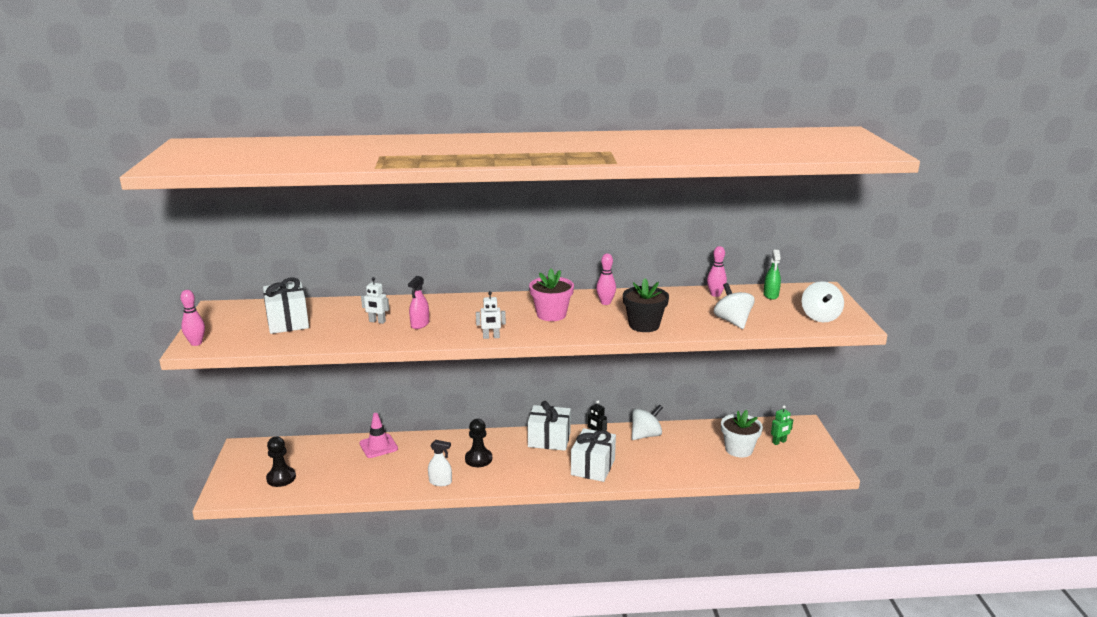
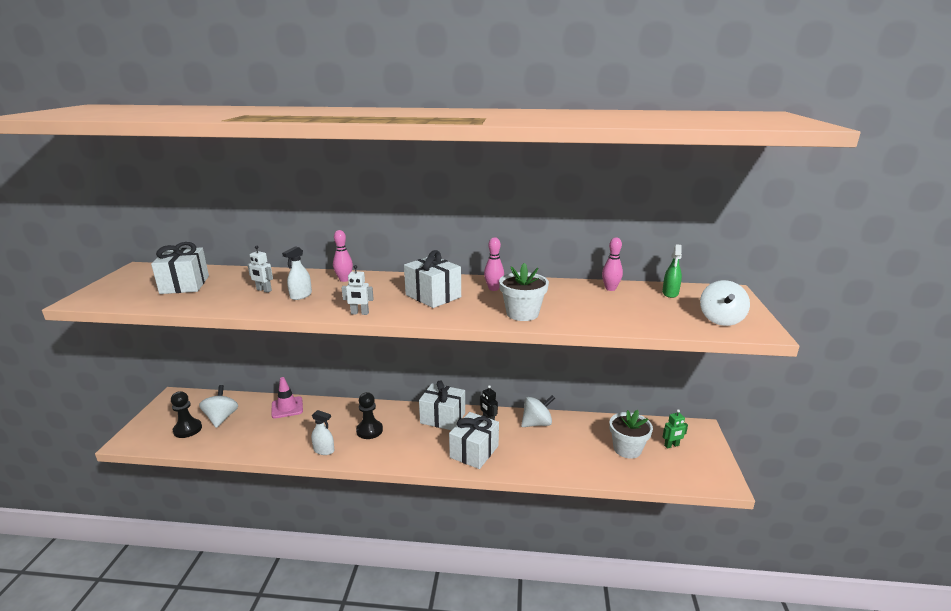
camera: 10 degrees right, 0 degrees up
(196, 343) = (87, 297): pink bowling pin -> pink bowling pin (344, 280)
(420, 324) = (301, 296): pink spray bottle -> white spray bottle
(551, 314) = (433, 296): pink flower pot -> white gift
(644, 325) = (522, 313): black flower pot -> white flower pot
(732, 321) = (620, 317): white spinning top -> white spinning top (221, 418)

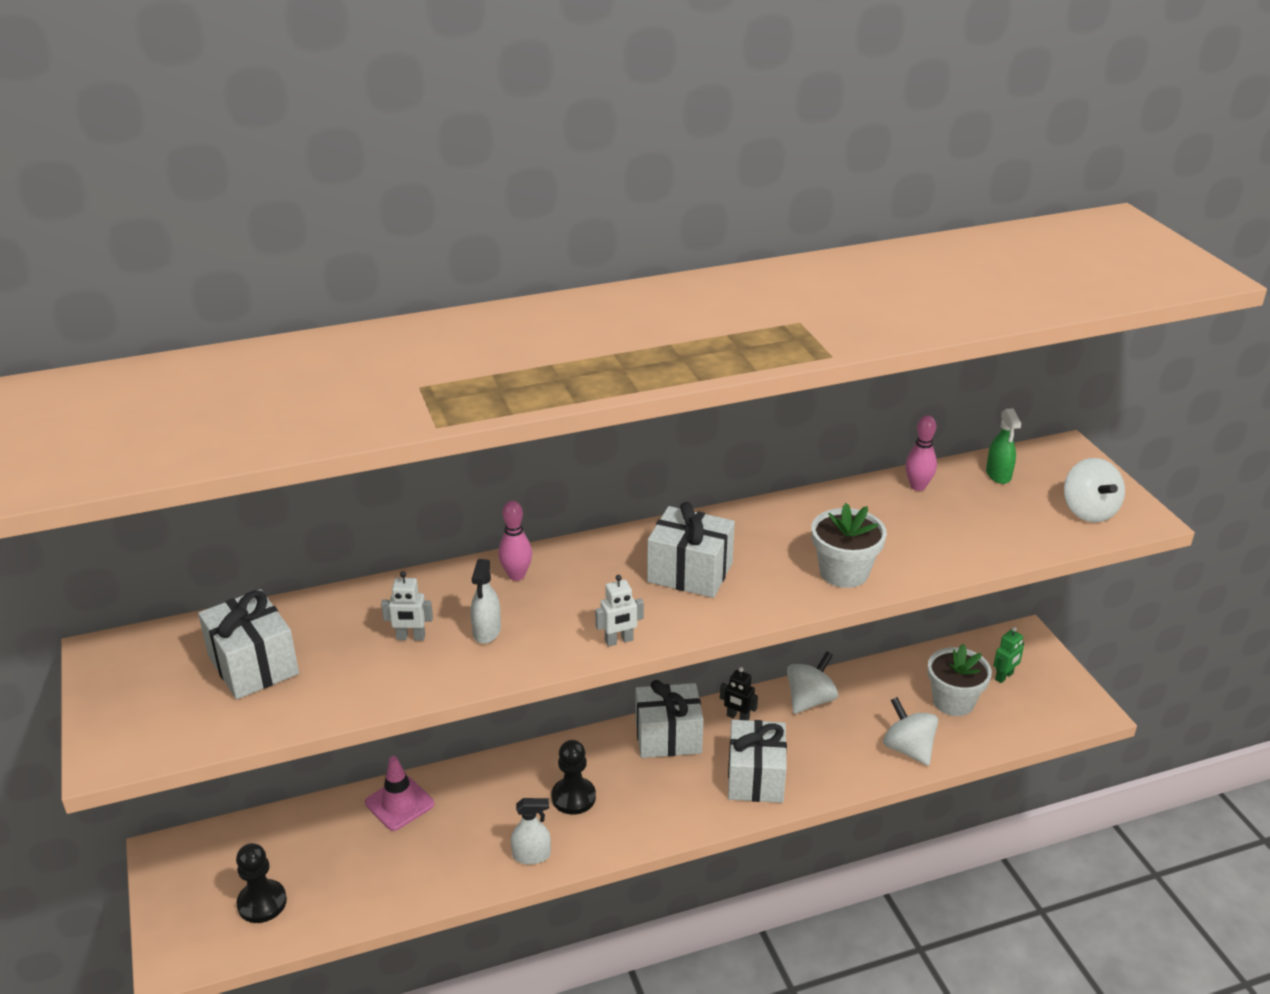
camera: 25 degrees left, 10 degrees up
(221, 418) = (301, 861): white spinning top -> white spinning top (908, 749)
(493, 289) = (761, 531): pink bowling pin -> none

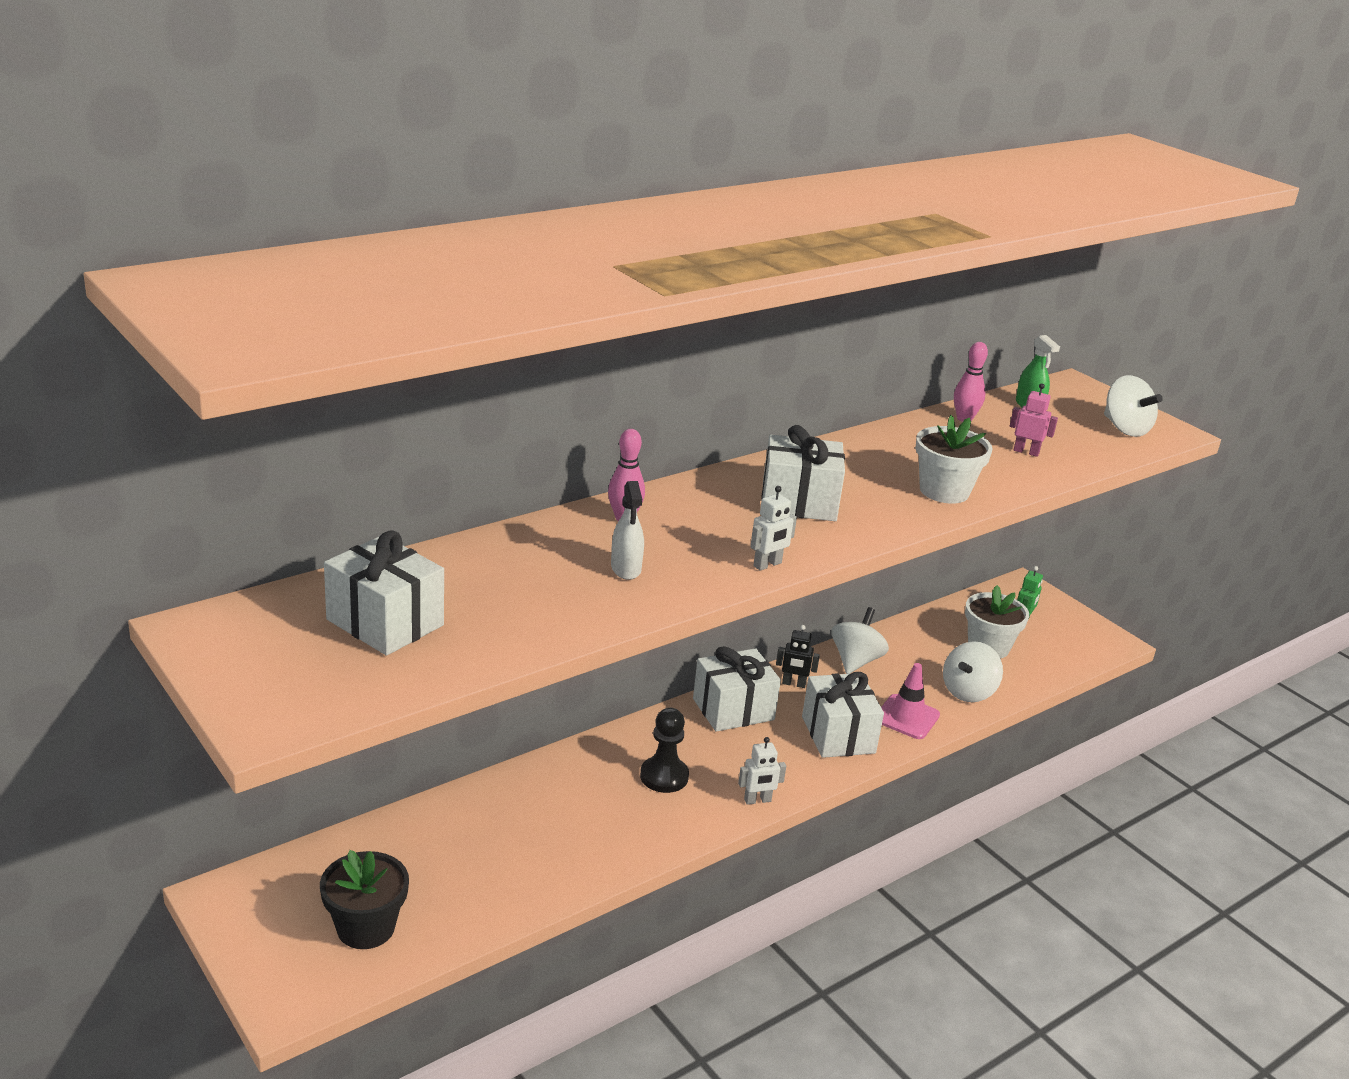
camera: 20 degrees left, 5 degrees down
(262, 903) = (366, 928): black pawn -> black flower pot
(399, 803) = (477, 807): pink traffic cone -> pink traffic cone (906, 717)
(411, 637) = (547, 581): white robot -> white robot (757, 800)
(531, 855) = (647, 836): white spray bottle -> none
(908, 749) = (968, 692): white spinning top -> white spinning top turned 90 degrees counterclockwise
(960, 532) = (1026, 452): none -> pink robot

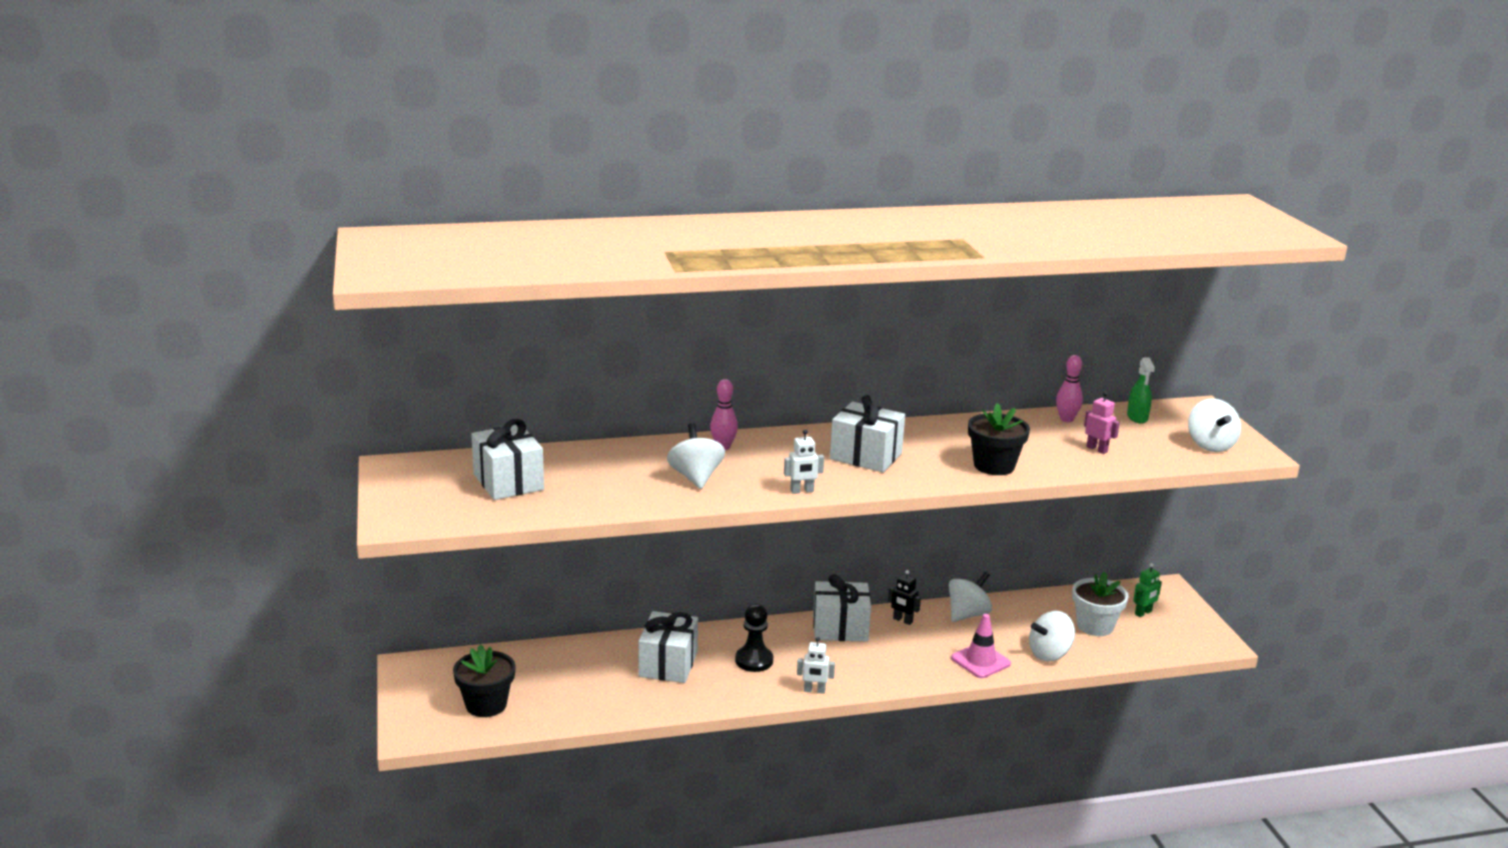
camera: 25 degrees right, 5 degrees down
(626, 569) = (695, 477): white spray bottle -> white spinning top
(838, 735) = (913, 661): white gift -> white gift (668, 664)
(944, 491) = (994, 466): white flower pot -> black flower pot

